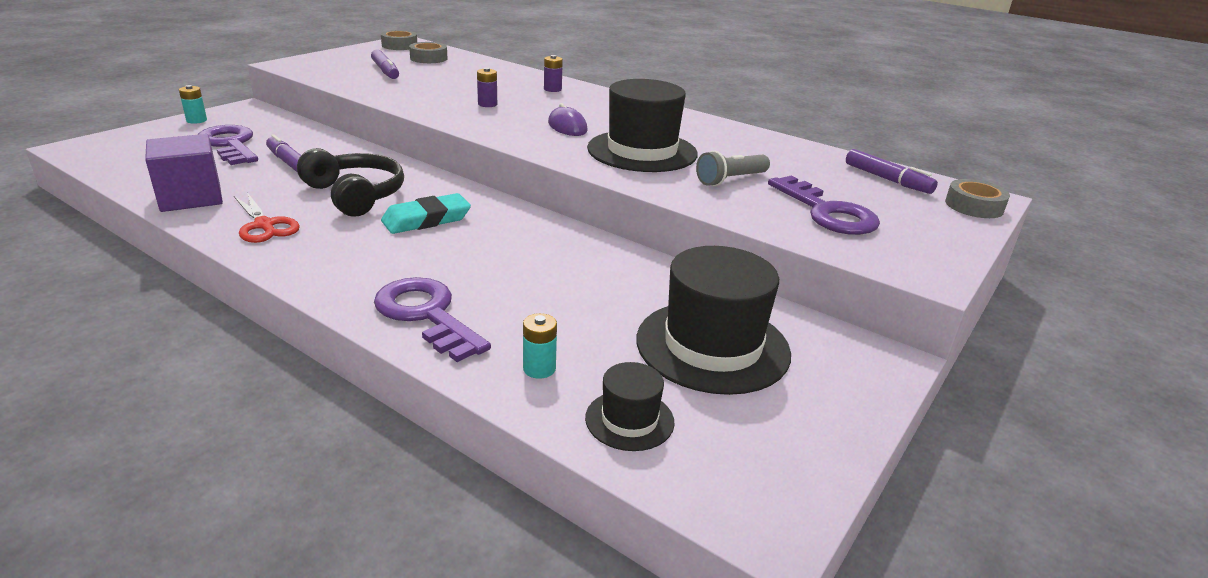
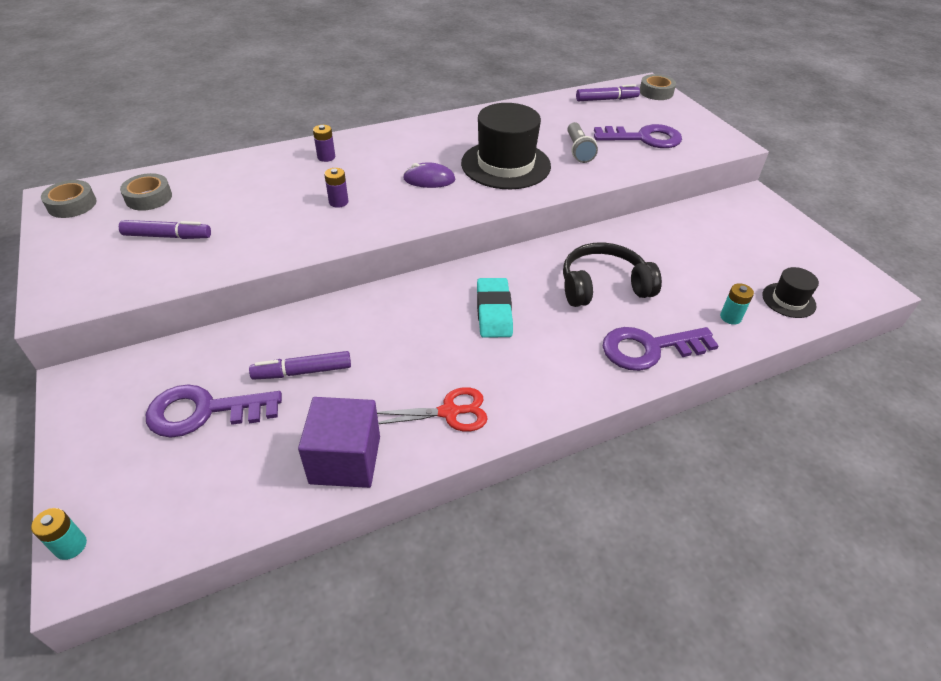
camera: 60 degrees left, 15 degrees up
(196, 120) = (83, 433): turquoise battery -> turquoise battery (71, 546)
(355, 195) = (416, 341): black headphones -> black headphones (603, 286)
(712, 346) = (725, 245): black hat -> none

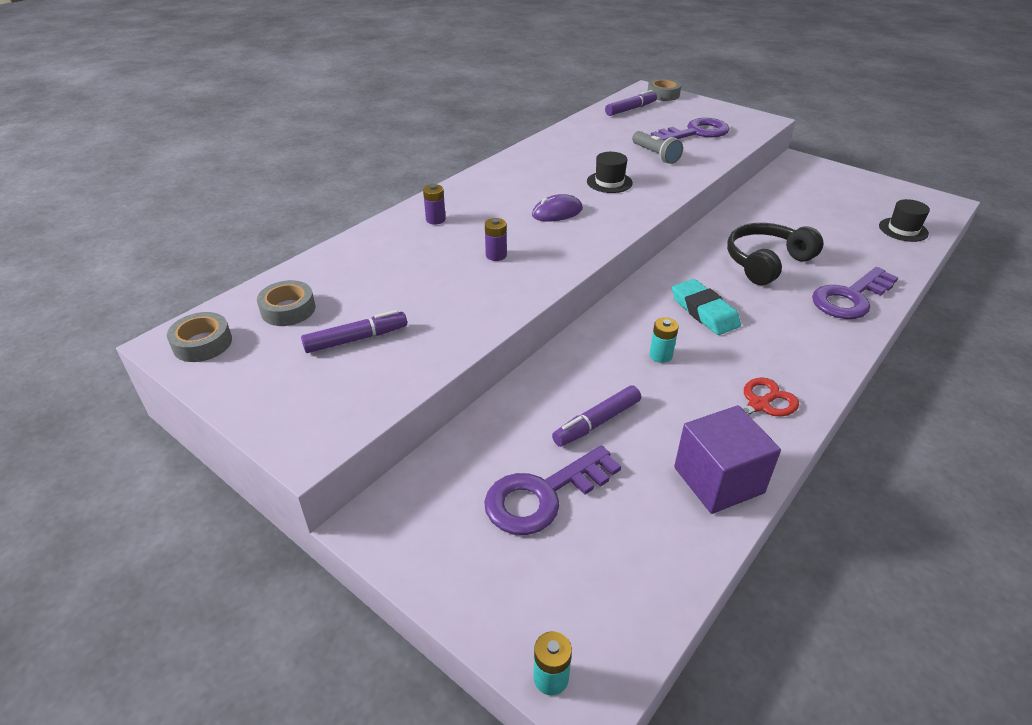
camera: 25 degrees left, 5 degrees down
(505, 165) = (609, 182): black hat -> black hat, size x0.50
(730, 317) = (879, 255): turquoise battery -> turquoise battery (660, 355)

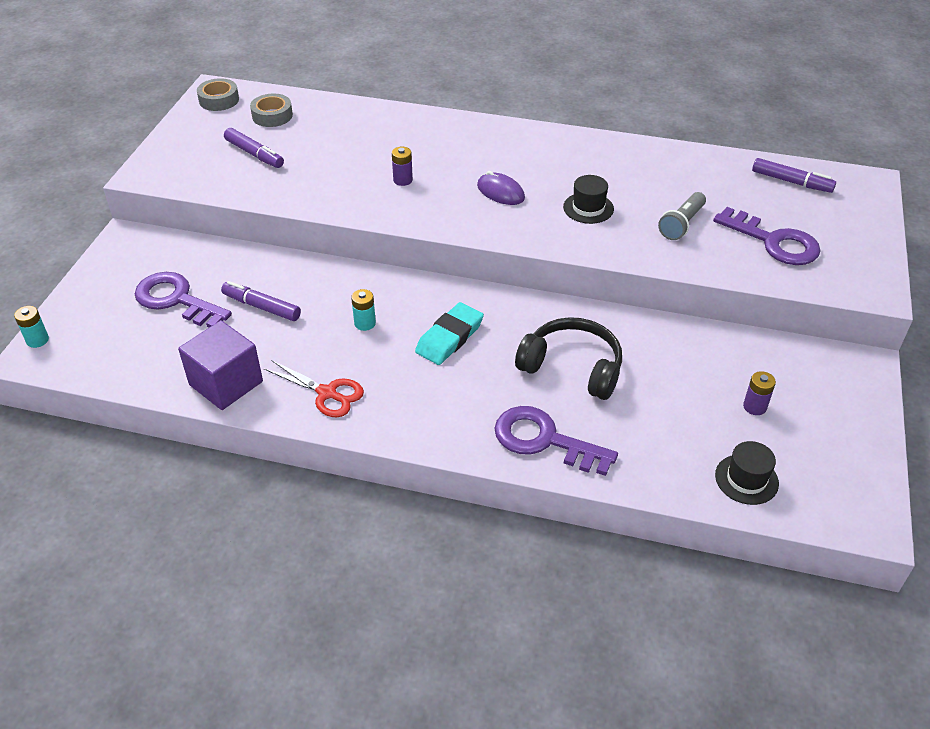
camera: 65 degrees right, 5 degrees up
(435, 219) = (437, 134): purple battery -> purple battery (754, 407)
(663, 94) = (866, 196): grey tape -> none

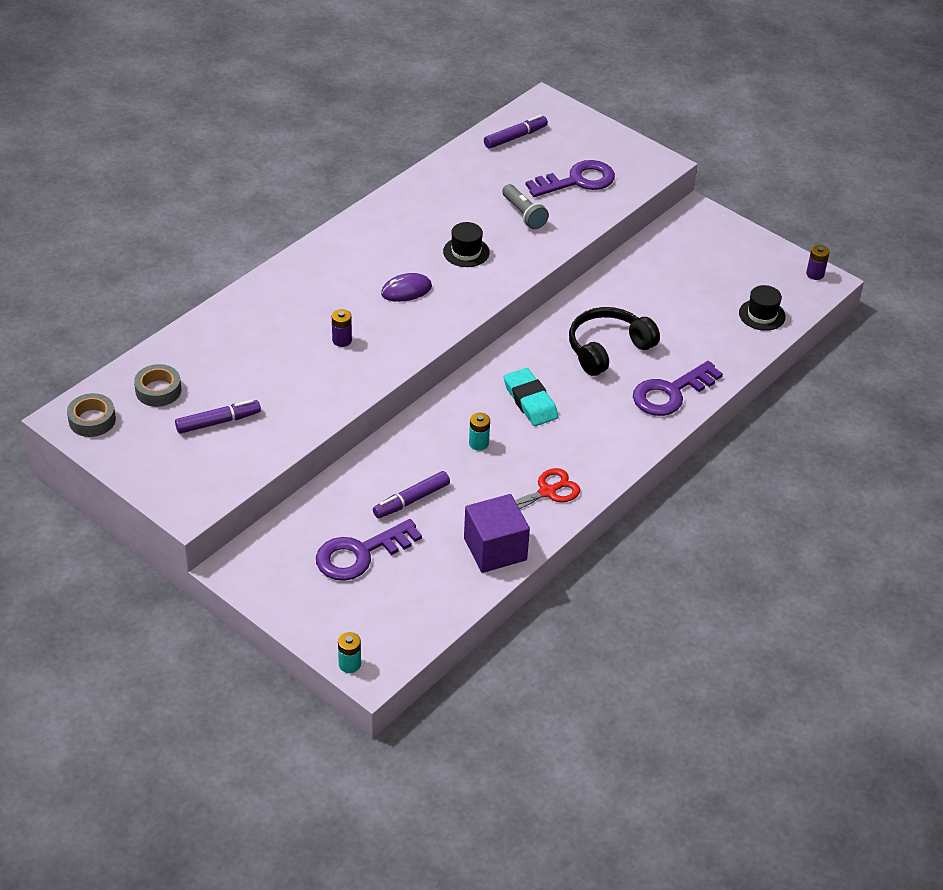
camera: 65 degrees left, 0 degrees up
(754, 407) = (702, 280): purple battery -> purple battery (815, 274)

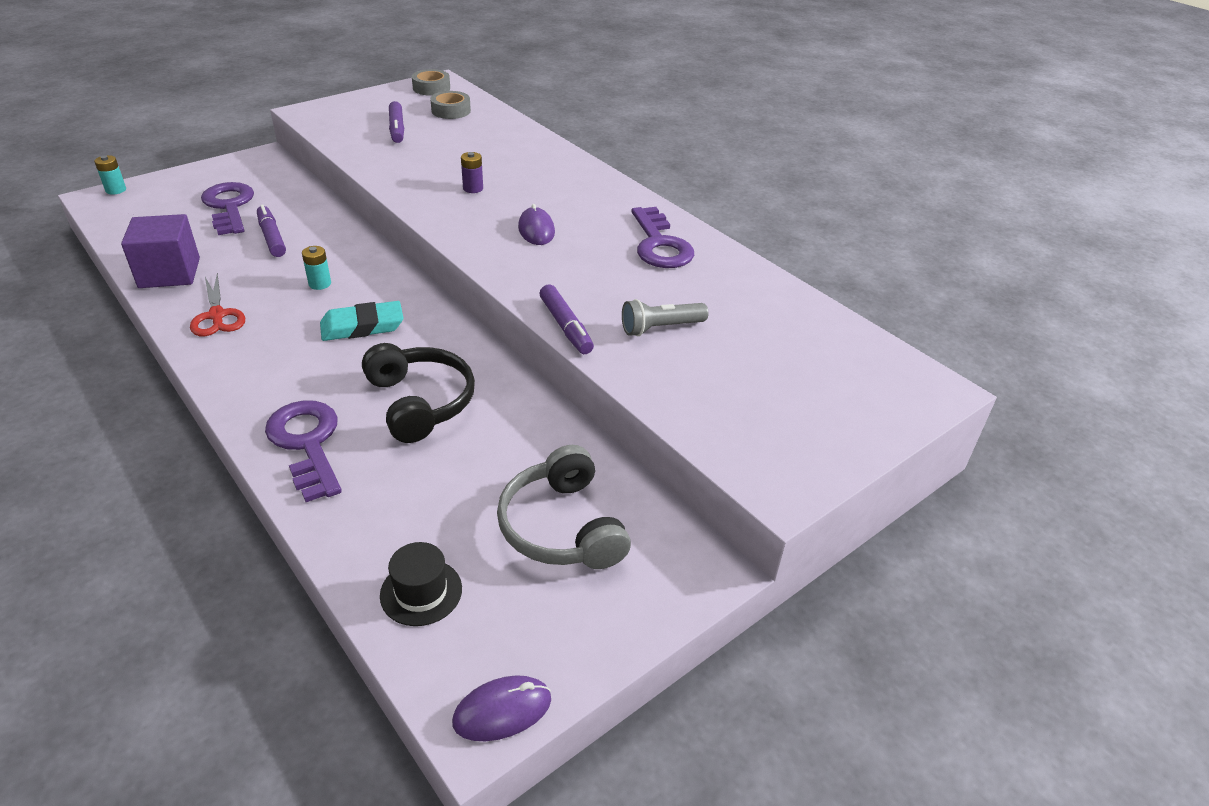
camera: 100 degrees right, 5 degrees down
(466, 252) = (592, 275): black hat -> none
(515, 137) = (839, 347): purple marker -> purple marker (566, 326)
(577, 181) = (734, 388): purple key -> purple key (660, 245)
(691, 268) = (562, 527): none -> grey headphones
(815, 274) = (502, 710): purple battery -> purple mouse

